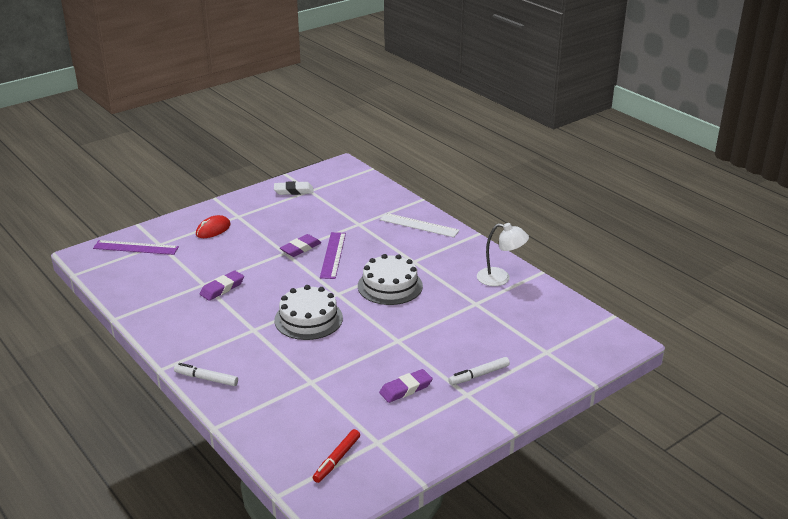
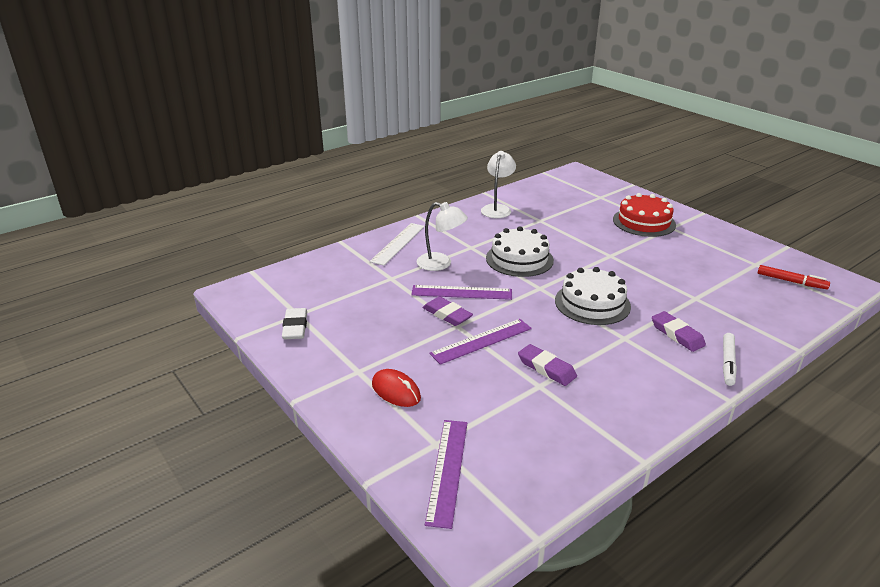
camera: 90 degrees left, 0 degrees up
(262, 262) = (481, 341): none -> purple ruler
(381, 246) = (441, 264): none -> white lamp
(405, 389) = (679, 252): purple eraser -> purple eraser (677, 334)
(479, 375) = (644, 222): white marker -> red cake

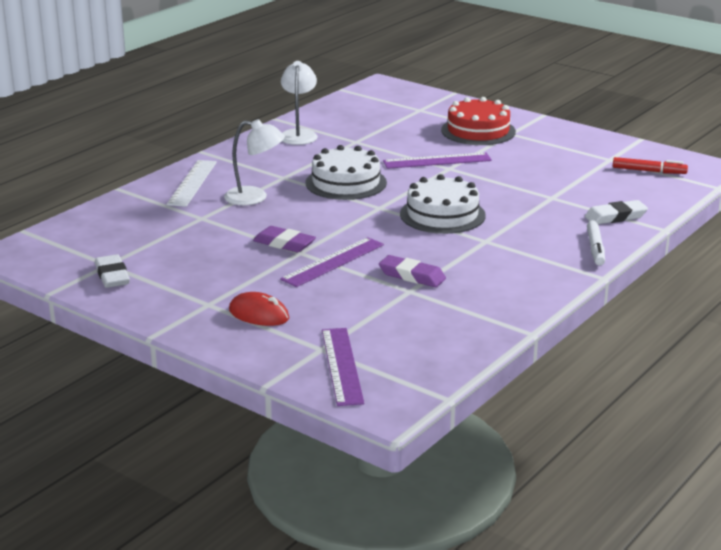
camera: 15 degrees left, 5 degrees down
(461, 292) = (292, 222): purple ruler -> purple ruler (437, 161)
(677, 334) = (539, 231): purple eraser -> none
(753, 328) = (615, 217): none -> white eraser

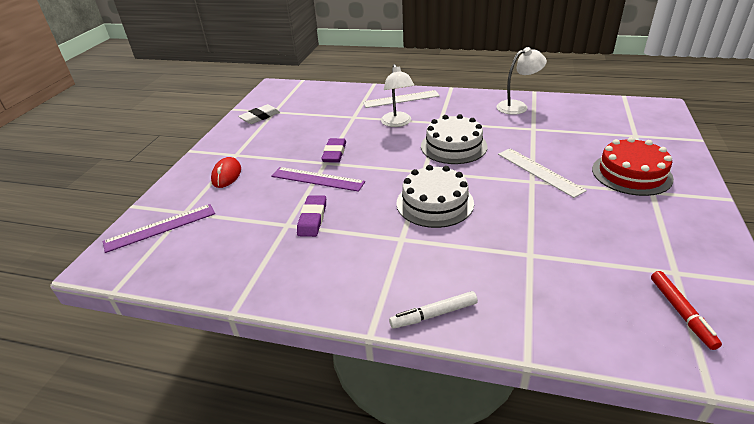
camera: 70 degrees right, 10 degrees up
(437, 161) = (539, 171): purple ruler -> white ruler
(615, 217) = (524, 312): white eraser -> none

